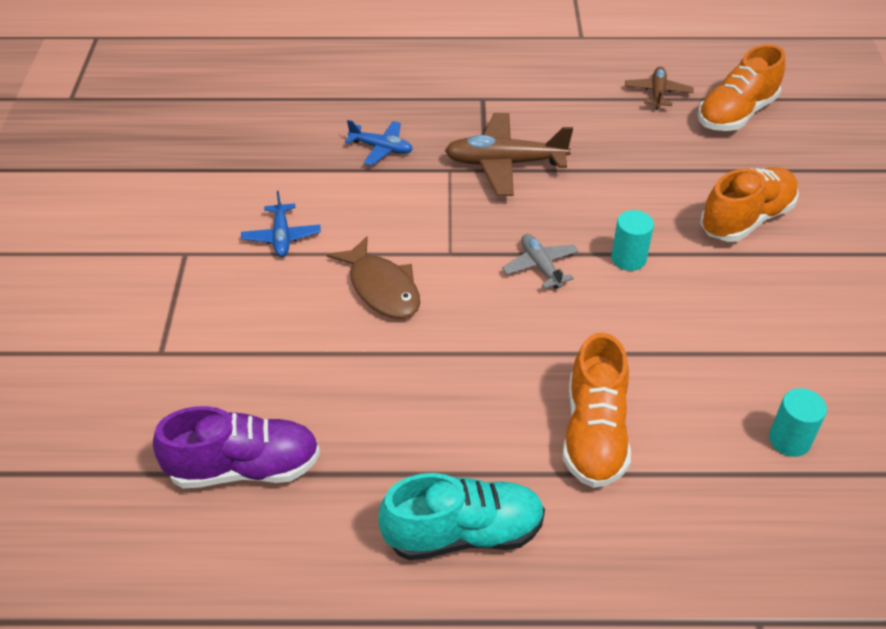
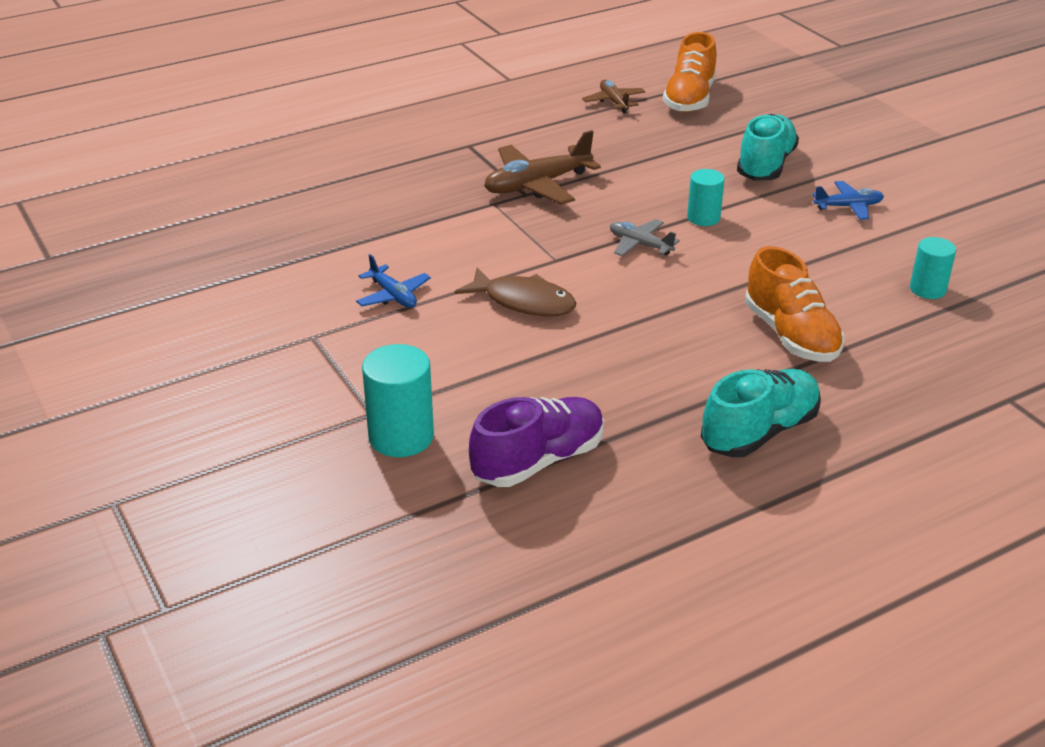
camera: 30 degrees left, 10 degrees down
(161, 388) = (401, 437): none -> turquoise cylinder
(381, 148) = (415, 206): blue plane -> blue plane (848, 207)
(746, 219) = (765, 165): orange shoe -> turquoise shoe

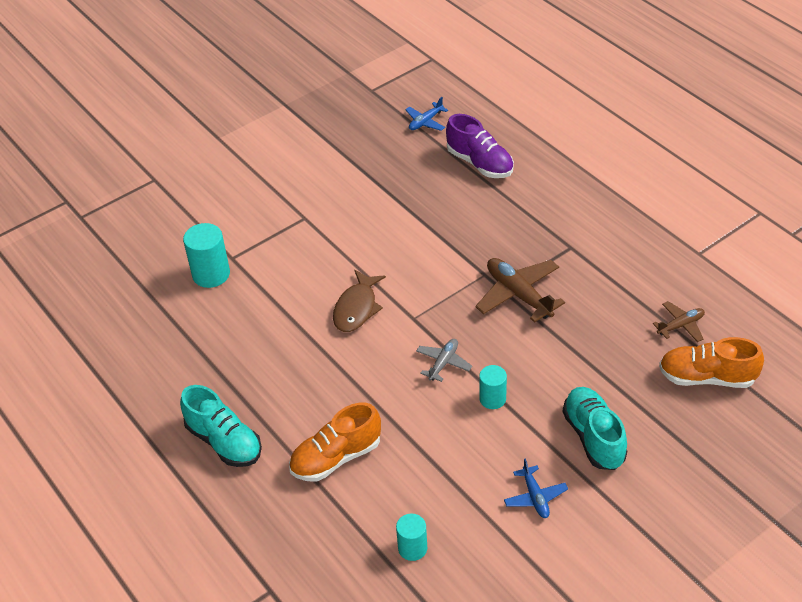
camera: 85 degrees right, 10 degrees up
(393, 295) = (354, 244): blue plane -> blue plane (425, 122)
(538, 461) = (192, 336): purple shoe -> purple shoe (480, 163)
(765, 165) = (593, 437): turquoise shoe -> turquoise shoe turned 120 degrees counterclockwise

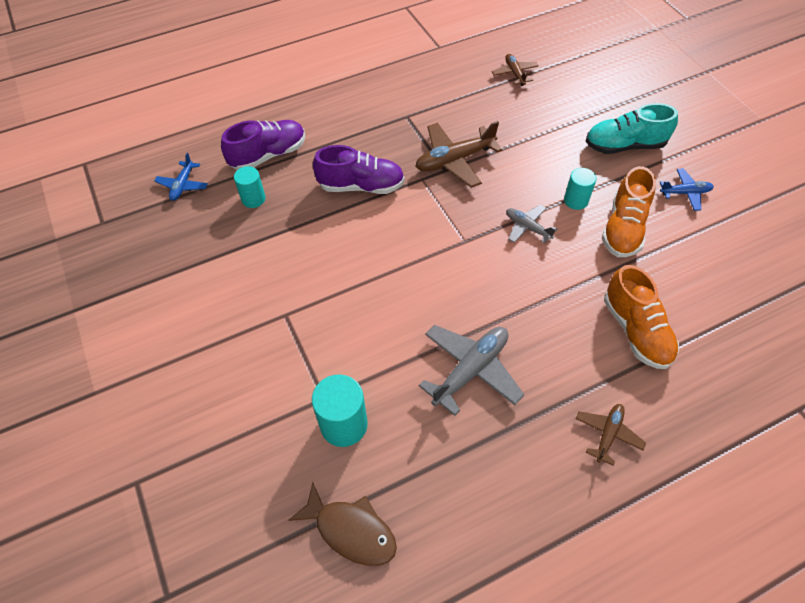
camera: 80 degrees left, 10 degrees up
(224, 441) = (608, 434): turquoise shoe -> brown plane
(271, 342) = (470, 370): none -> grey plane
(357, 308) = (439, 285): brown fish -> brown fish (351, 530)
(412, 548) = (741, 285): turquoise cylinder -> turquoise cylinder (253, 199)
(425, 122) = (183, 185): blue plane -> blue plane turned 45 degrees clockwise
(461, 233) = (361, 186): none -> purple shoe
(707, 377) = (571, 72): orange shoe -> orange shoe (623, 228)

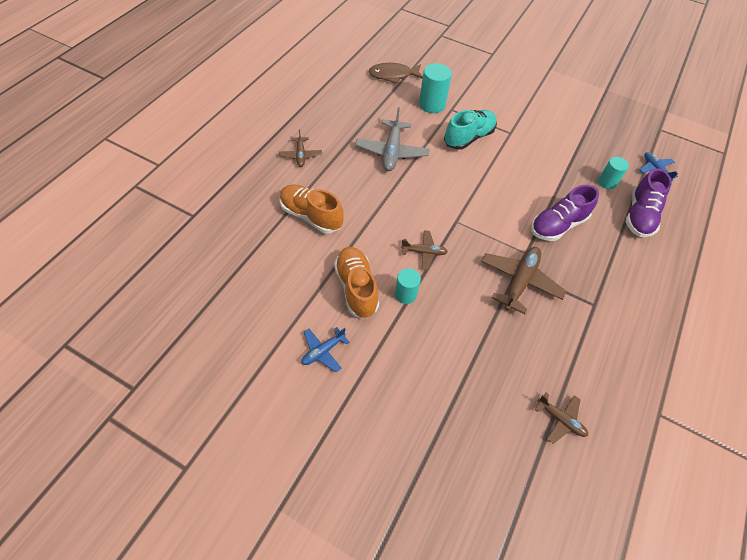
camera: 140 degrees right, 0 degrees up
(527, 227) = (424, 252): grey plane -> brown plane
(624, 146) = (400, 379): turquoise shoe -> turquoise shoe (468, 138)

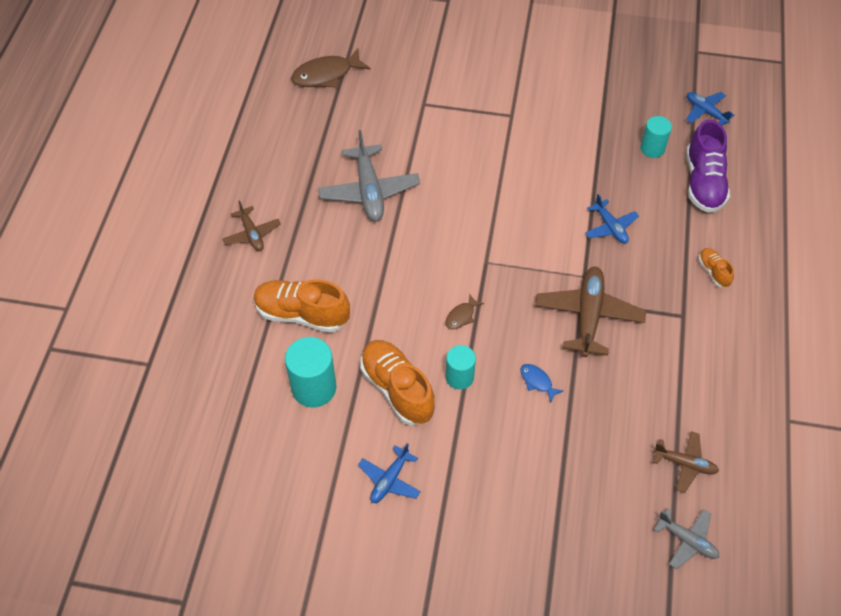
camera: 15 degrees left, 0 degrees up
(424, 252) = (461, 316): brown plane -> brown fish
(432, 104) = (395, 104): turquoise cylinder -> turquoise cylinder (314, 388)
(463, 317) = (537, 382): none -> blue fish
(468, 138) = (460, 139): turquoise shoe -> none
(542, 484) = (687, 540): none -> grey plane
(557, 225) = (610, 227): purple shoe -> blue plane
(629, 280) = (713, 272): none -> orange shoe

